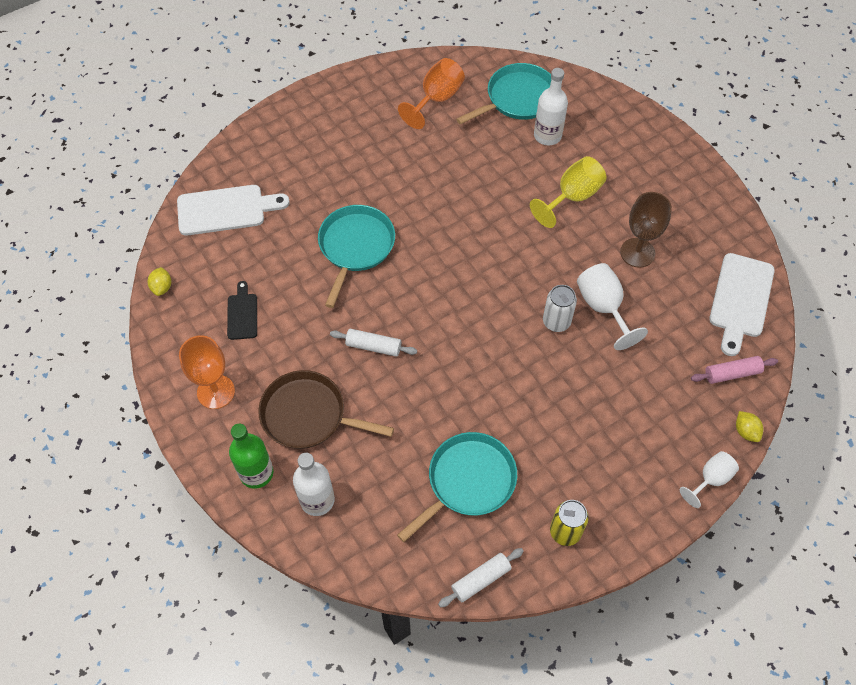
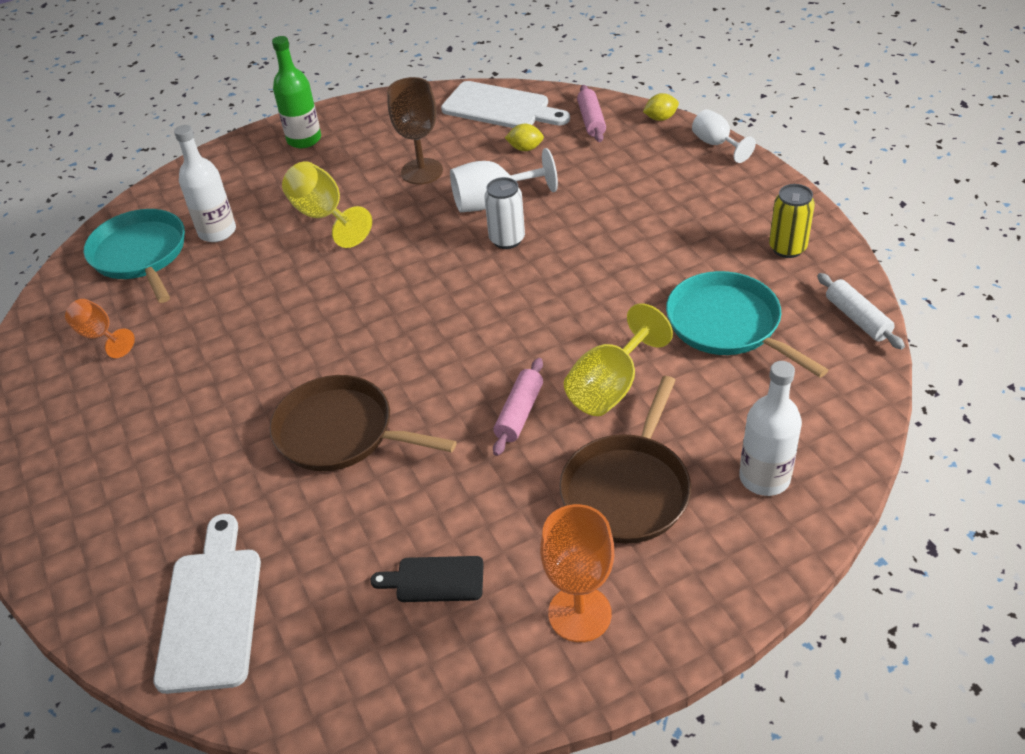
camera: 80 degrees left, 15 degrees down
(162, 287) = (354, 710): yellow lemon -> yellow lemon (525, 148)
(256, 473) = (725, 553): green bottle -> green bottle (304, 139)
(355, 247) = (341, 432): turquoise pan -> brown pan
(373, 346) = (519, 413): white rolling pin -> pink rolling pin
(399, 401) = (610, 387): none -> yellow goblet
(436, 99) = (100, 336): orange goblet -> orange goblet, size x0.65

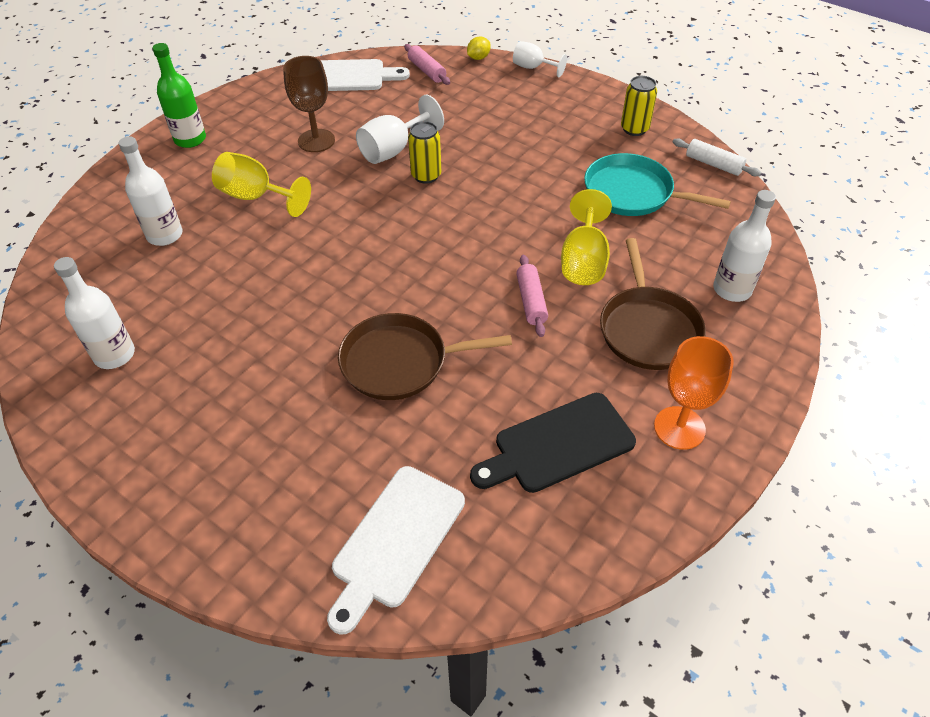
camera: 30 degrees left, 5 degrees up
(100, 336) = (114, 355): orange goblet -> white bottle
(141, 255) = (103, 274): turquoise pan -> none
(211, 611) = (395, 541): white cutting board -> white cutting board turned 120 degrees counterclockwise
(435, 580) = (558, 445): black cutting board -> black cutting board, size x1.78
(507, 239) = (426, 175): white can -> yellow can
(525, 148) = (389, 103): yellow lemon -> none

